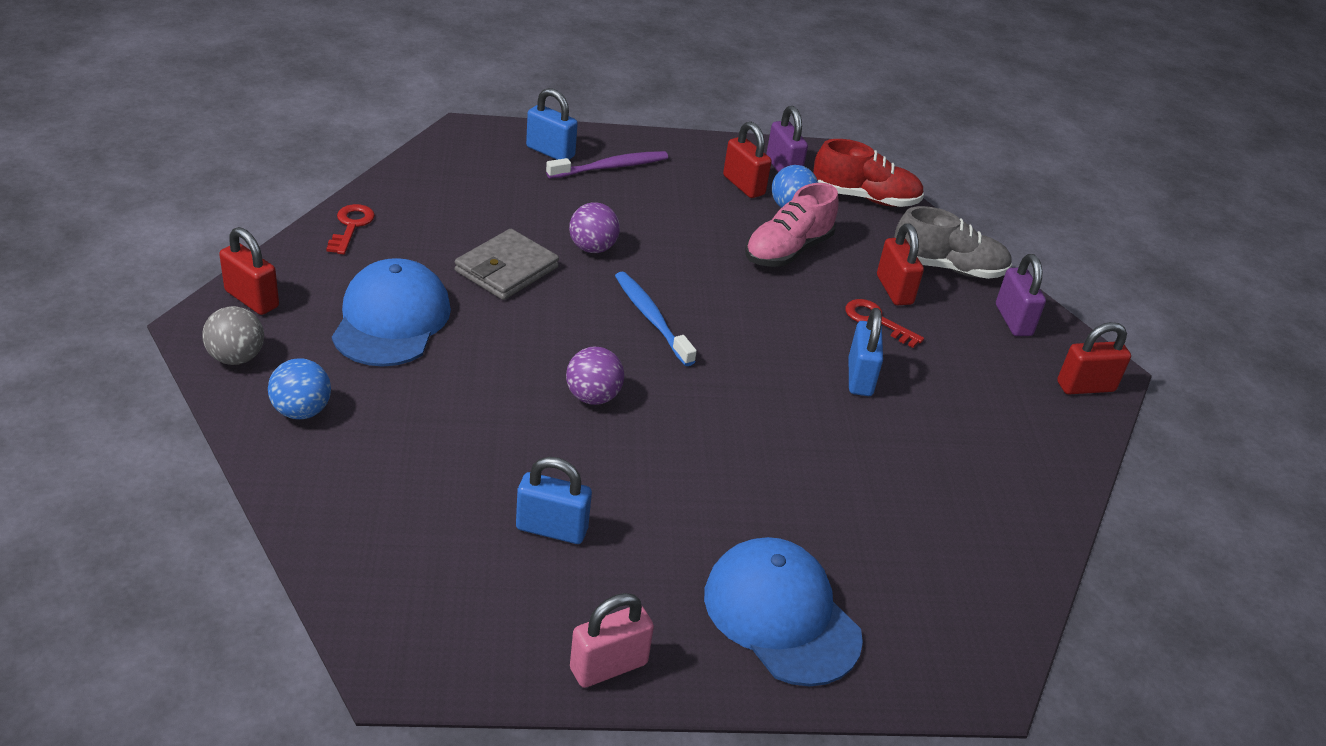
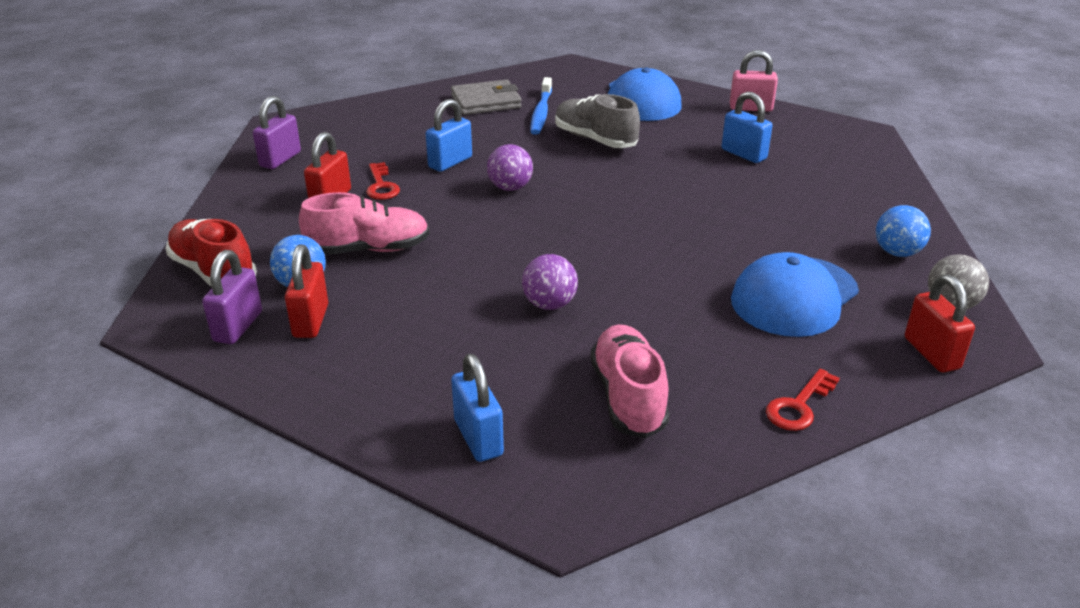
camera: 140 degrees left, 5 degrees down
(476, 199) = (628, 397): none -> pink shoe
(506, 269) = (654, 309): grey wallet -> grey wallet (486, 102)
(593, 397) = (659, 202): purple ball -> purple ball (510, 187)
(610, 167) = (428, 390): purple toothbrush -> none
(651, 318) = (559, 235): blue toothbrush -> blue toothbrush (541, 112)
(948, 268) = (257, 200): grey shoe -> grey shoe (595, 139)
(1085, 387) = (309, 121): red padlock -> none

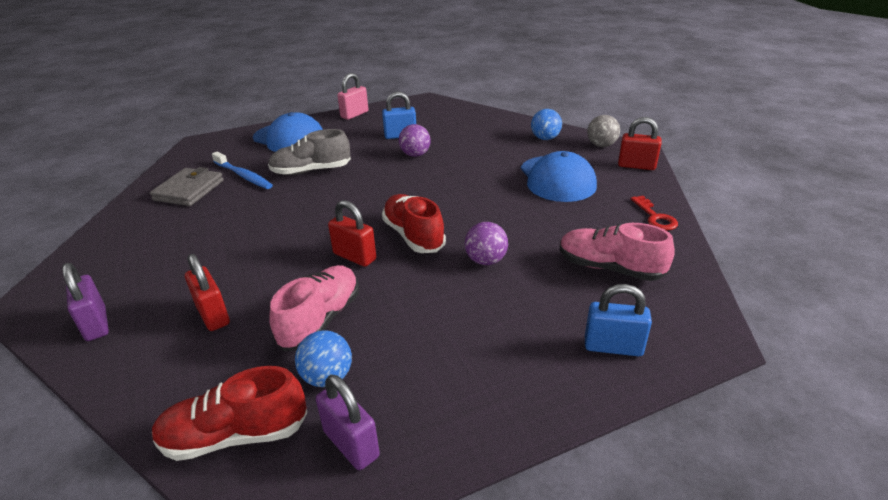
camera: 55 degrees left, 0 degrees up
(311, 321) = (390, 389): red padlock -> red padlock (354, 256)
(381, 186) = (233, 280): red key -> none
(450, 162) = (250, 236): blue padlock -> none
(510, 187) = (323, 223): purple ball -> purple ball (415, 155)
(546, 244) = (413, 236): none -> red shoe

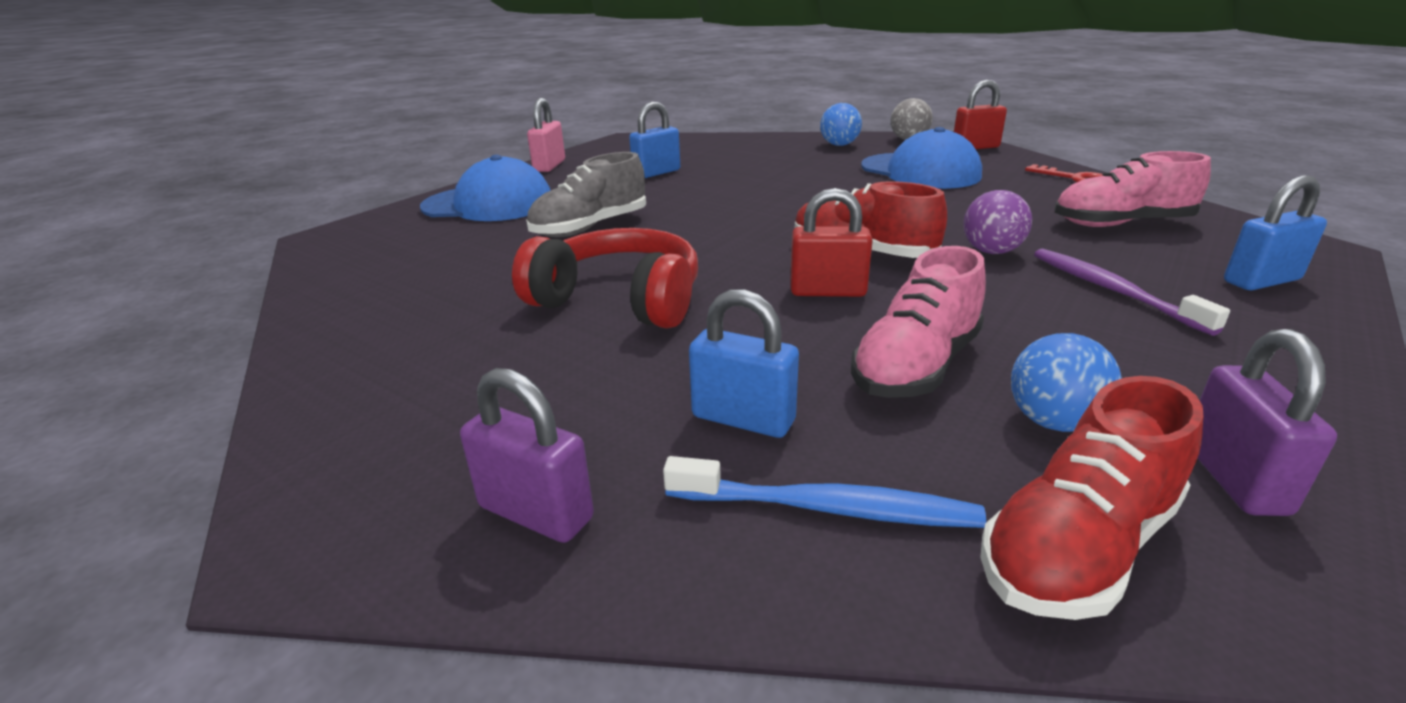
camera: 30 degrees left, 5 degrees down
(189, 190) = (408, 292): grey wallet -> none
(213, 315) = (743, 419): red padlock -> blue padlock
(243, 176) = (483, 255): blue toothbrush -> blue toothbrush (826, 508)
(259, 226) = (619, 300): none -> red headphones
(320, 319) = (916, 366): pink shoe -> pink shoe turned 135 degrees counterclockwise
(351, 444) = (1233, 478): purple padlock -> purple padlock turned 75 degrees clockwise
(415, 155) = (711, 185): purple ball -> none
(503, 316) = (1112, 290): none -> purple toothbrush

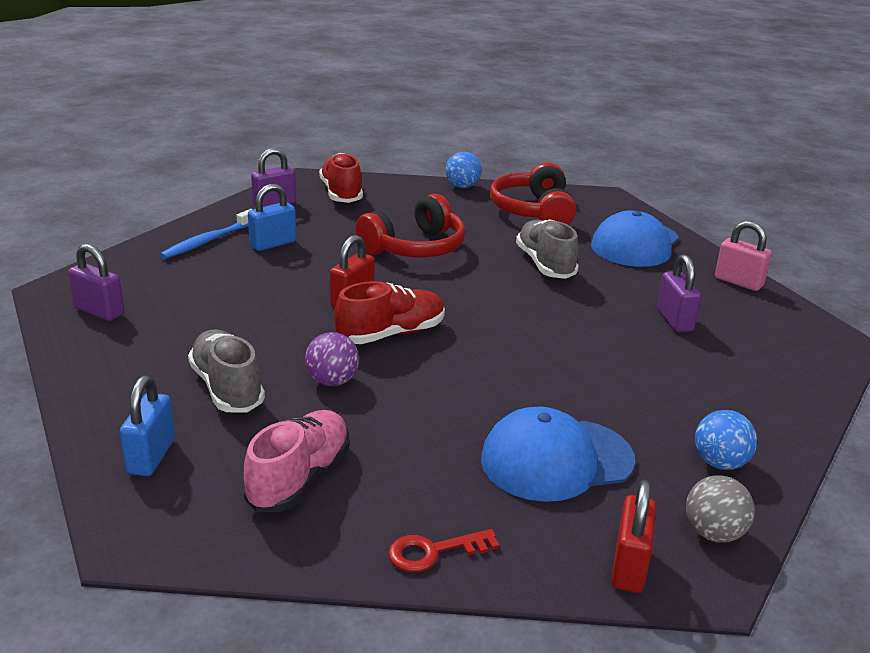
camera: 115 degrees right, 0 degrees up
(412, 262) = (533, 211): none -> red headphones
(656, 173) = (674, 320): blue padlock -> purple padlock
(916, 366) = (252, 290): pink shoe -> none
(1053, 422) = (176, 298): blue ball -> blue ball (462, 186)
(1078, 547) = (132, 268): red shoe -> red shoe (341, 193)
(1112, 290) = (227, 388): purple toothbrush -> grey shoe

